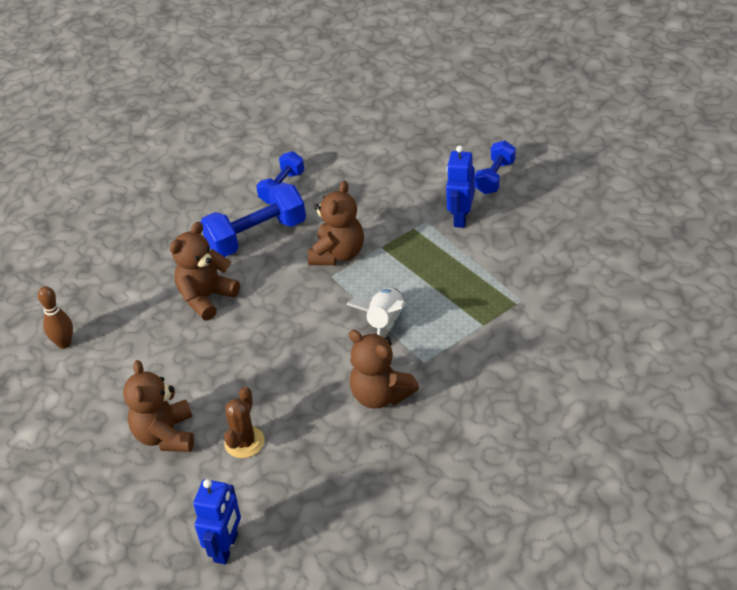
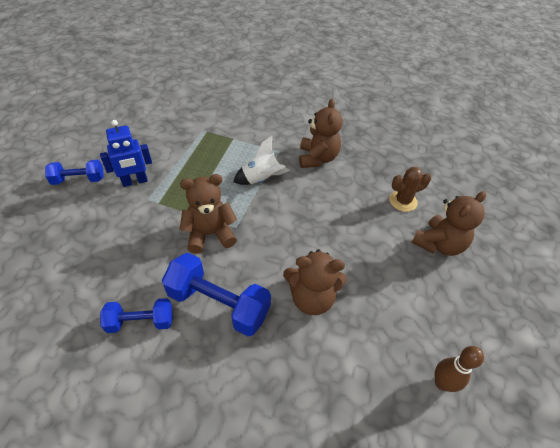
camera: 130 degrees left, 5 degrees up
(226, 548) = (464, 174): blue robot -> none

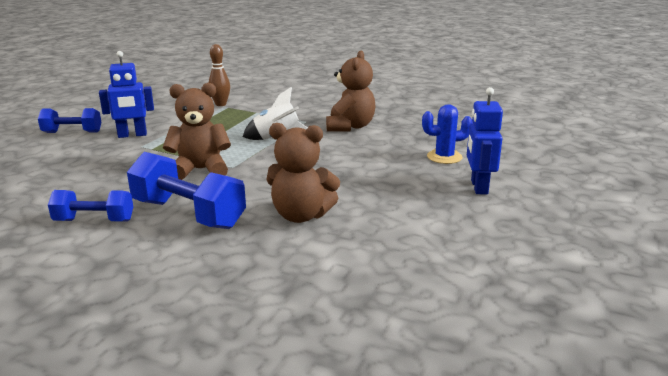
camera: 10 degrees right, 25 degrees down
(403, 201) = (444, 157): brown cactus -> blue cactus
(438, 244) = (478, 187): brown teddy bear -> blue robot
(442, 383) = (442, 282): brown bowling pin -> brown bowling pin (220, 104)

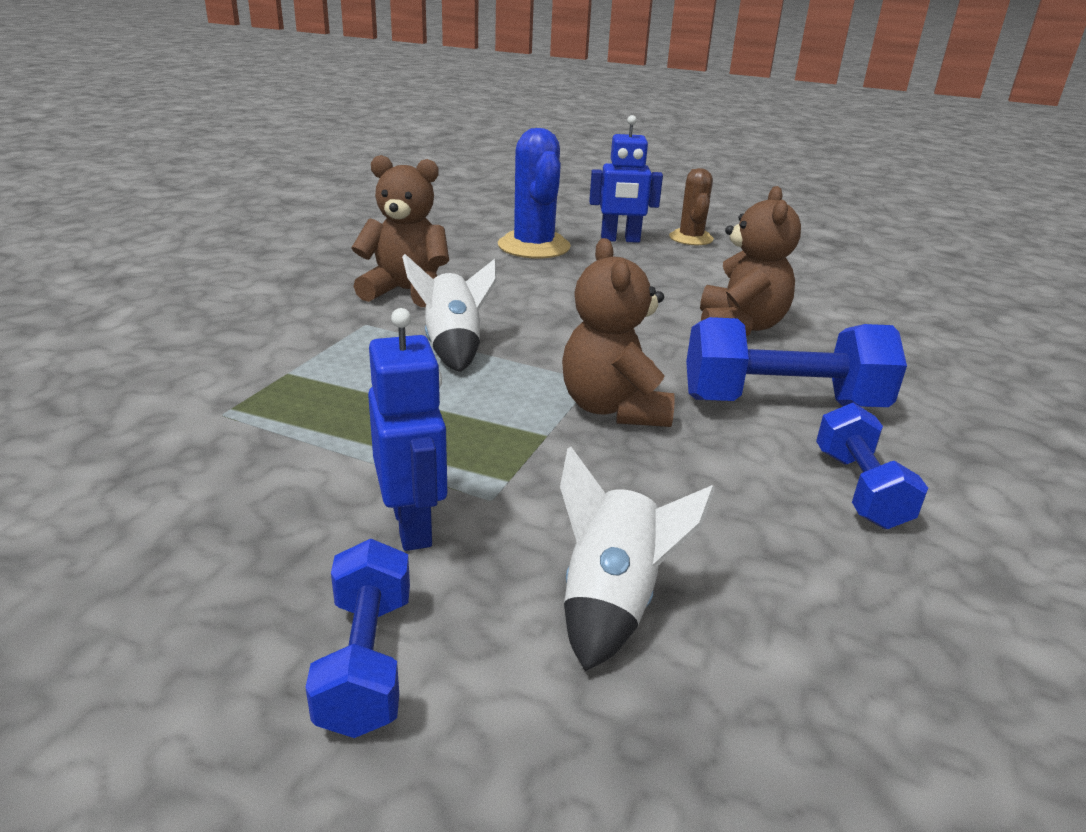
camera: 95 degrees left, 5 degrees up
(67, 162) = (612, 601): none -> white rocket
(188, 214) = (782, 403): blue dumbbell -> blue dumbbell turned 60 degrees clockwise
(220, 104) = (203, 418): brown bowling pin -> none
(444, 157) = (534, 246): blue cactus -> blue cactus, size x1.57
(503, 218) = (691, 238): none -> brown cactus

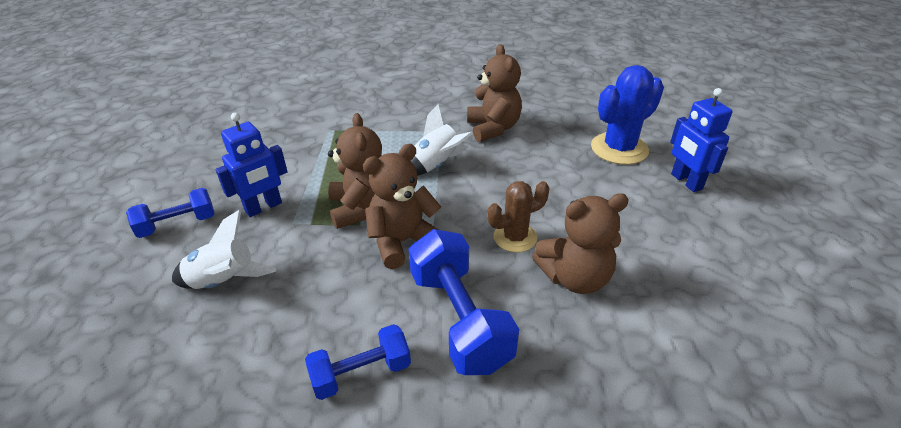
camera: 70 degrees right, 10 degrees up
(506, 426) = (360, 208): none -> brown teddy bear
(691, 238) = (743, 217): brown cactus -> brown cactus (515, 237)

